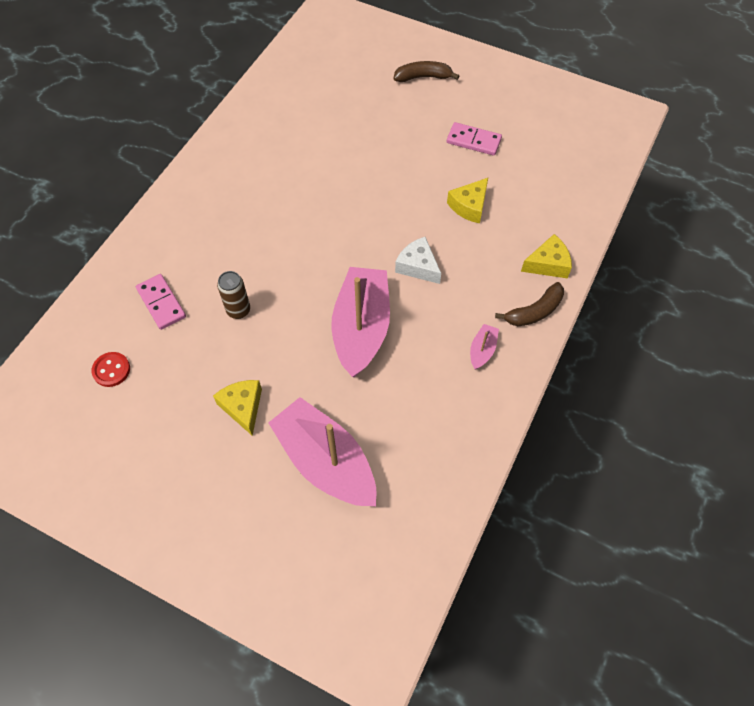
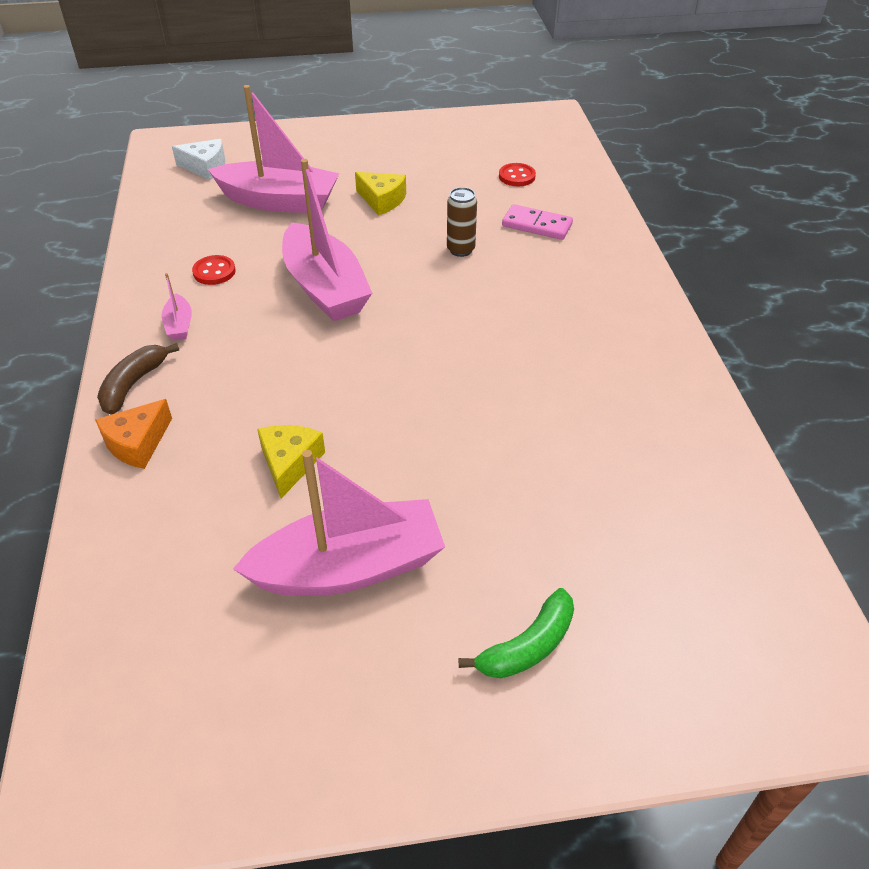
camera: 145 degrees right, 15 degrees down
(418, 266) = (308, 365): white cheese -> white cheese (205, 167)
(423, 77) = (527, 646): brown banana -> green banana
(430, 395) = (214, 272): none -> red button
(473, 141) = (349, 567): pink domino -> pink boat
(548, 264) = (137, 443): yellow cheese -> orange cheese

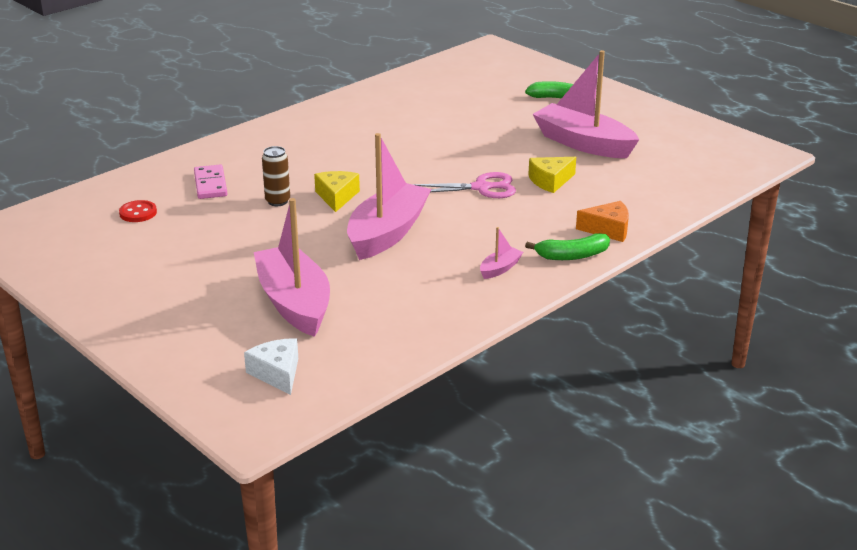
camera: 125 degrees left, 15 degrees down
(133, 384) = (572, 256): brown banana -> green banana
(214, 272) = (426, 285): red button -> none
(339, 395) = (481, 188): none -> pink scissors
(382, 200) = (240, 256): yellow cheese -> yellow cheese (336, 197)

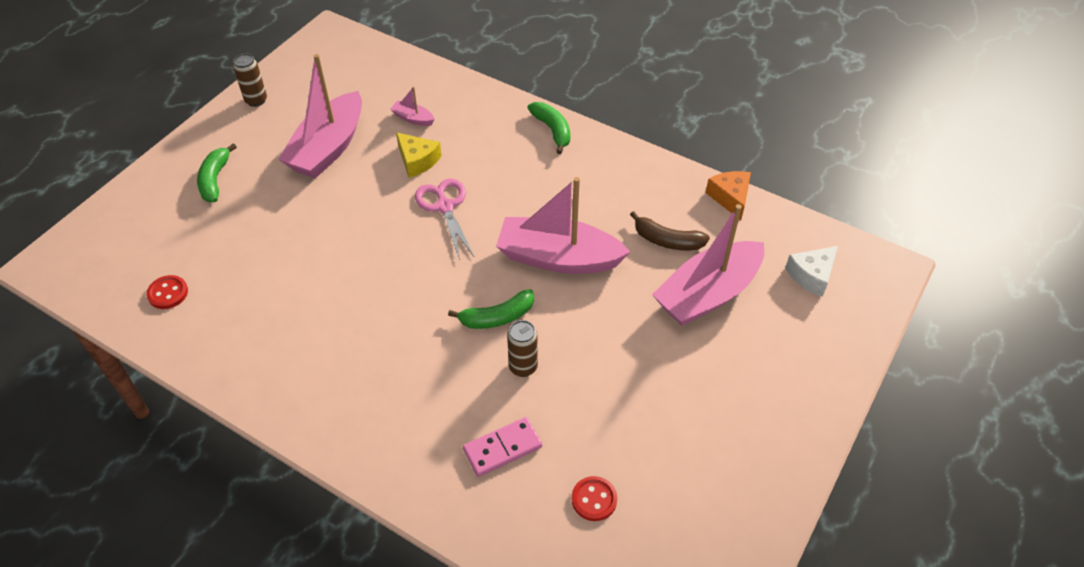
camera: 105 degrees left, 20 degrees up
(336, 197) = (497, 317): yellow cheese -> green banana
(376, 294) = (667, 240): none -> brown banana
(439, 82) = (168, 293): none -> red button
(500, 269) = (591, 170): pink boat -> pink boat (413, 118)
(608, 229) = (500, 114): orange cheese -> orange cheese (730, 198)
(662, 117) = (256, 100): none -> brown can

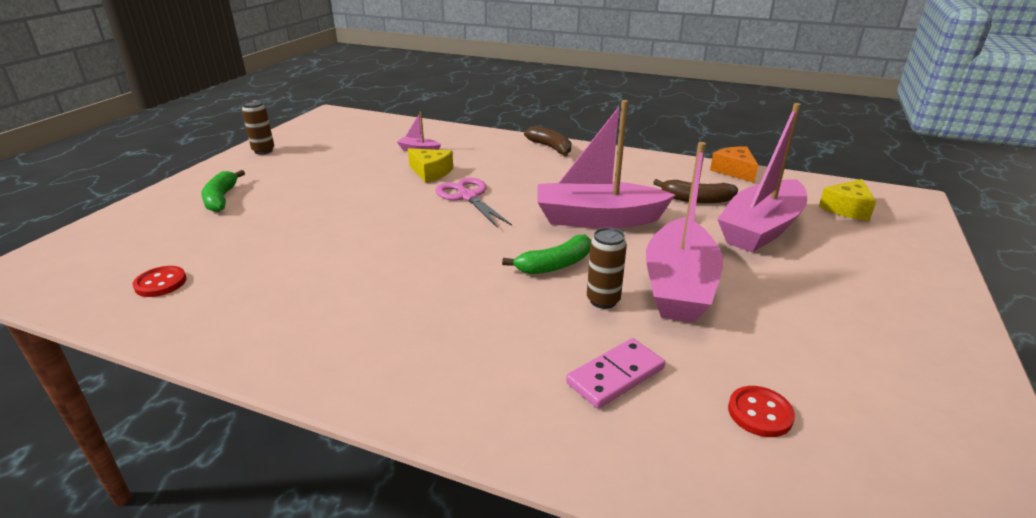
camera: 10 degrees left, 20 degrees down
(328, 148) = (340, 171): pink boat -> pink boat (679, 286)
(552, 130) = (551, 148): green banana -> brown banana
(811, 275) = (847, 209): white cheese -> yellow cheese

